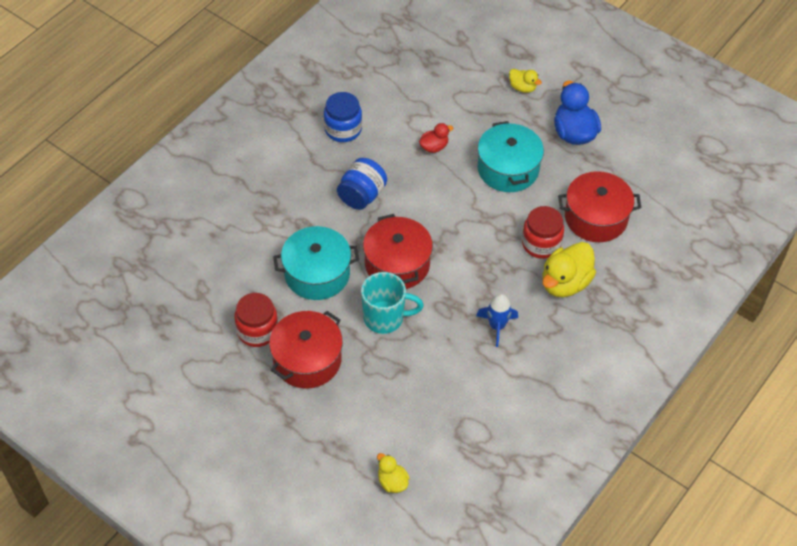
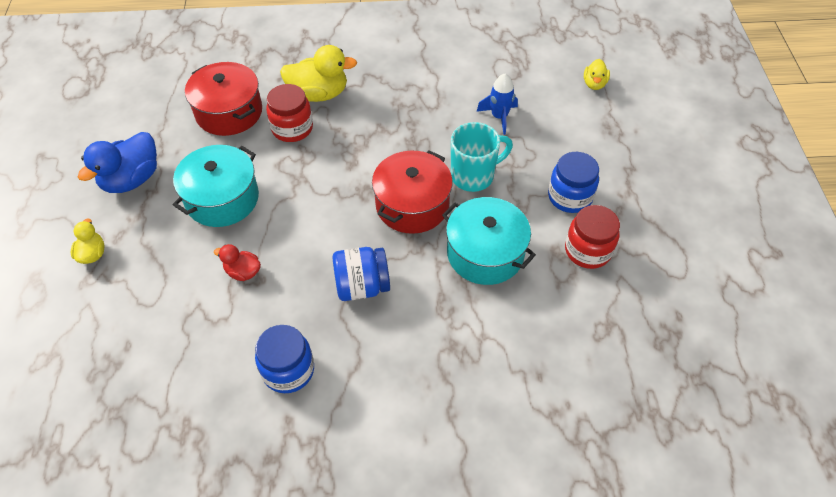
camera: 130 degrees left, 0 degrees up
(307, 359) = (569, 197): red pot -> blue jar
(385, 318) = (473, 176): turquoise mug -> turquoise mug turned 105 degrees clockwise
(497, 326) = (403, 107): blue rocket -> blue rocket (499, 117)

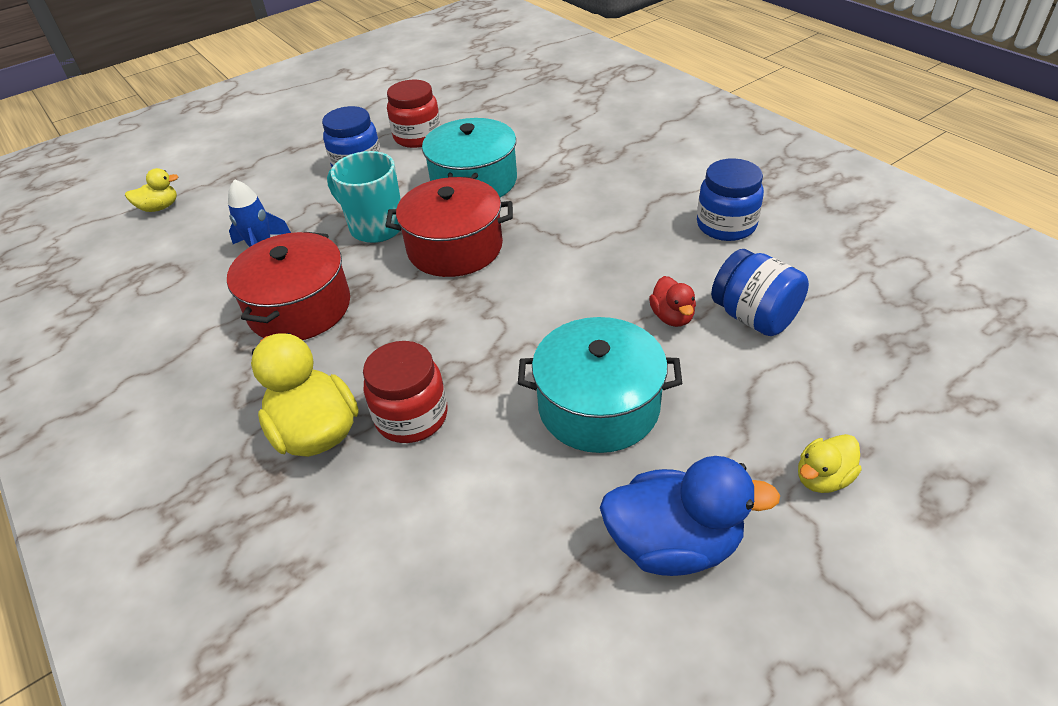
camera: 120 degrees left, 10 degrees down
(229, 112) = (432, 521): red pot -> red pot (300, 308)
(362, 286) = (590, 230): blue jar -> blue jar (754, 317)

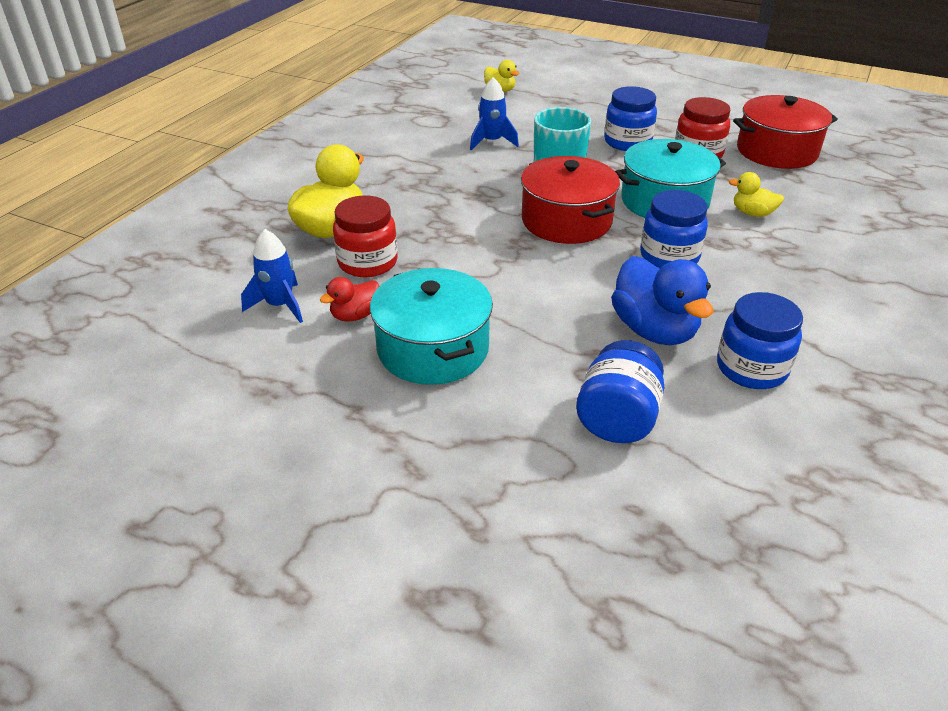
camera: 60 degrees right, 5 degrees down
(300, 308) = (442, 179): red pot -> red pot (776, 151)
(438, 522) = (280, 305): none -> blue rocket
(557, 210) = (669, 256): none -> blue jar
(672, 317) = (574, 364): red duck -> red duck (355, 315)
(673, 543) = (310, 426): blue duck -> blue duck (654, 330)
(822, 478) = (426, 507): yellow duck -> yellow duck (752, 213)

